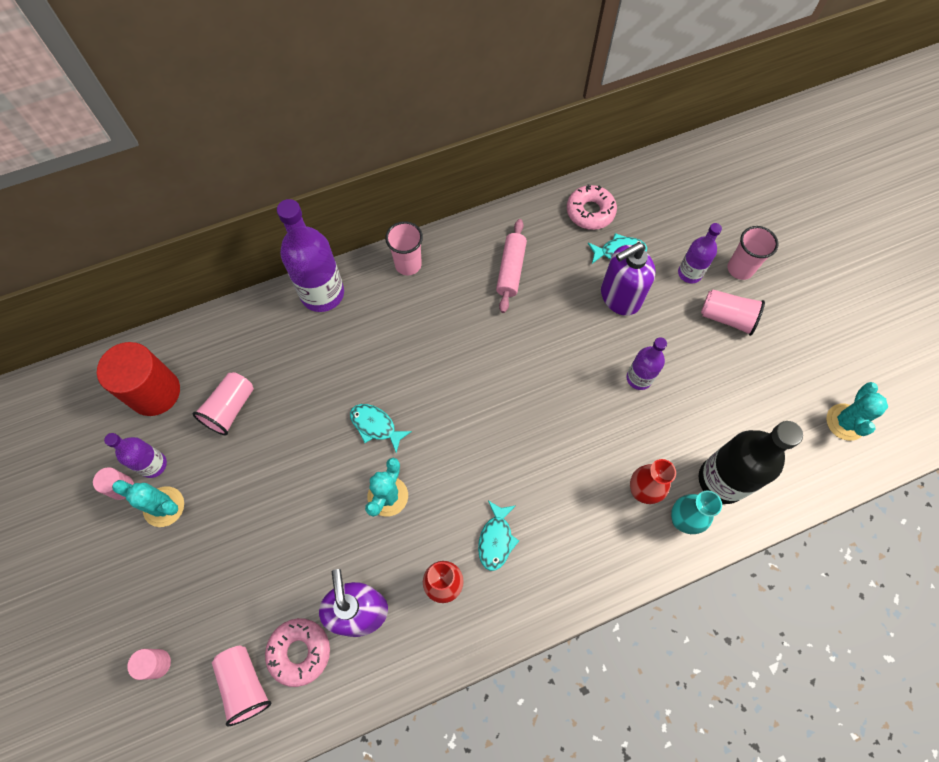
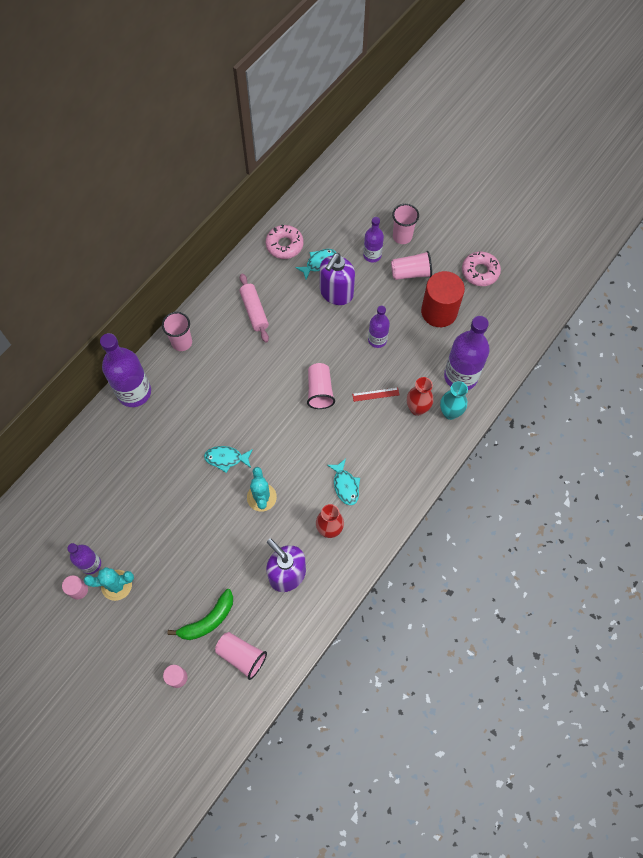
camera: 30 degrees left, 0 degrees up
(155, 392) = (59, 518): red cylinder -> red cylinder (439, 311)
(230, 408) = (120, 500): pink cup -> pink cup (319, 391)
(235, 613) = (208, 620): none -> green banana
(299, 652) = (264, 618): pink donut -> pink donut (480, 272)
(599, 445) = (375, 394): none -> red ruler
(722, 480) = (460, 376): black bottle -> purple bottle
(845, 422) = (514, 302): turquoise cactus -> none

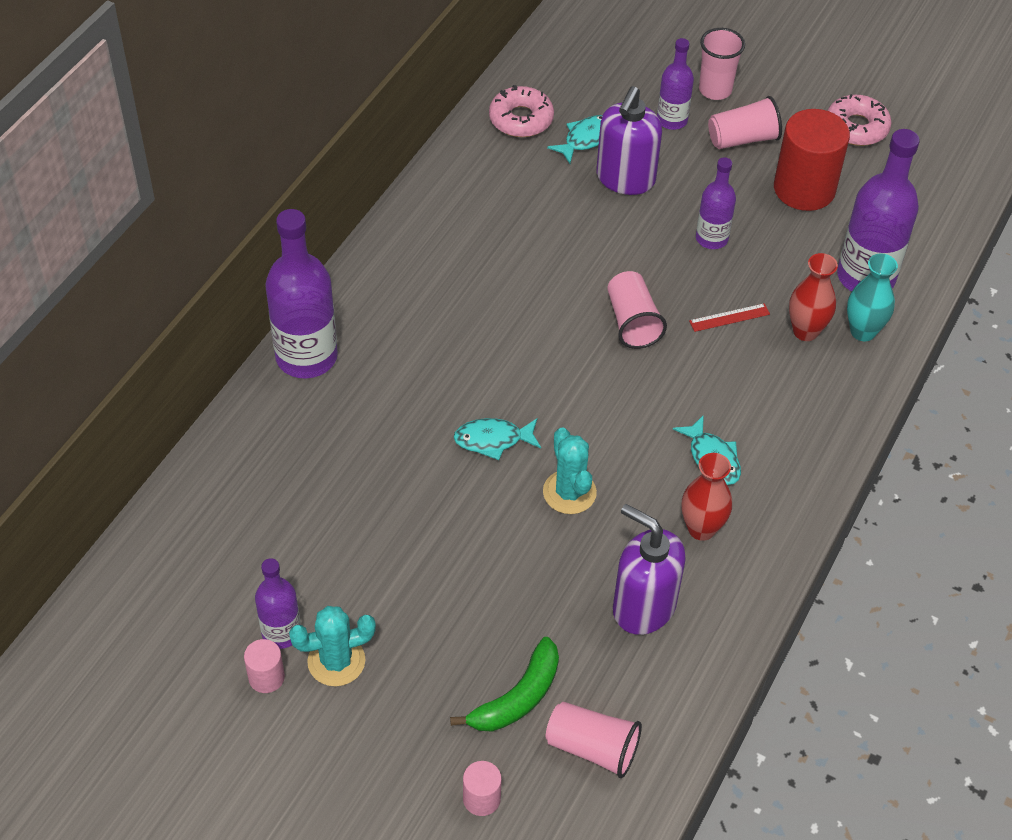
camera: 10 degrees left, 15 degrees down
(182, 342) = (375, 275): pink cup -> none
(254, 311) = (491, 217): pink rolling pin -> none

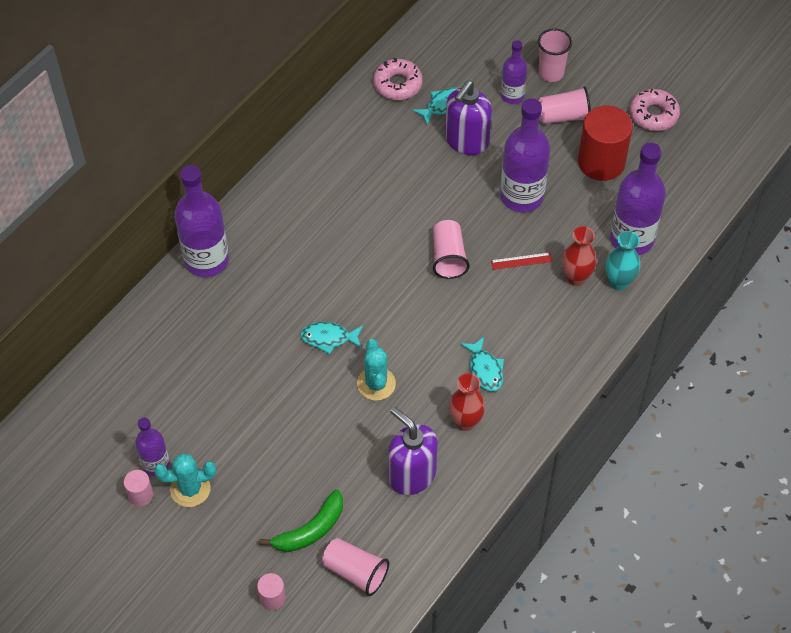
camera: 10 degrees right, 5 degrees up
(711, 238) = (521, 196): purple bottle -> purple bottle, size x1.76

